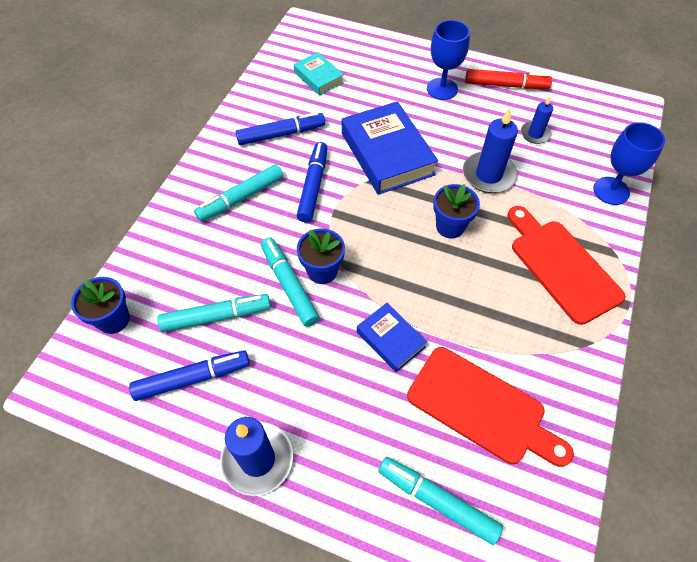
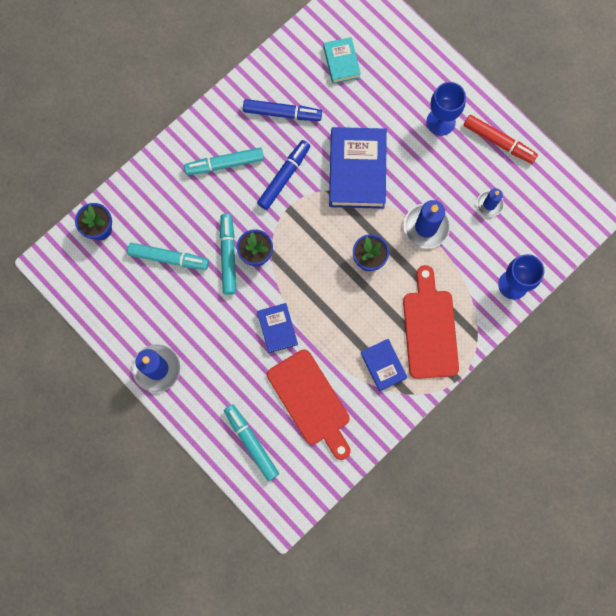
camera: 25 degrees right, 20 degrees up
(192, 378) = (137, 296): blue marker -> none
(538, 326) = (383, 365): none -> blue book

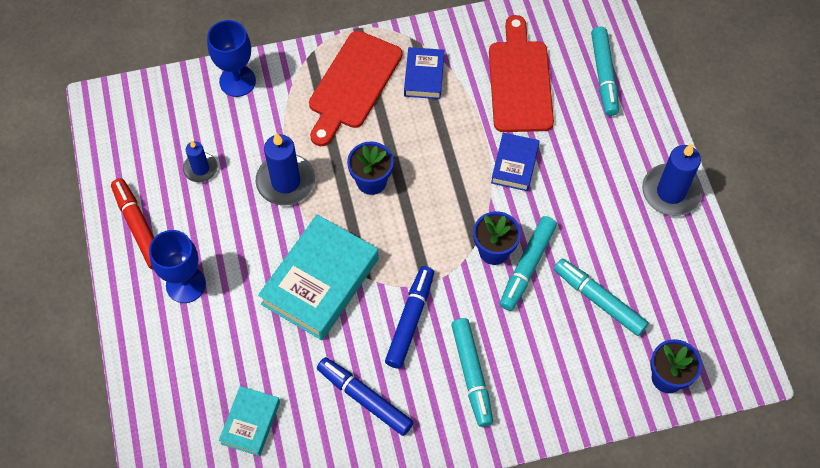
camera: 150 degrees left, 15 degrees down
(225, 164) = (472, 374): turquoise marker -> turquoise marker turned 60 degrees clockwise
(284, 177) = (410, 320): blue marker -> blue marker turned 135 degrees clockwise
(357, 171) = (320, 281): blue book -> turquoise book

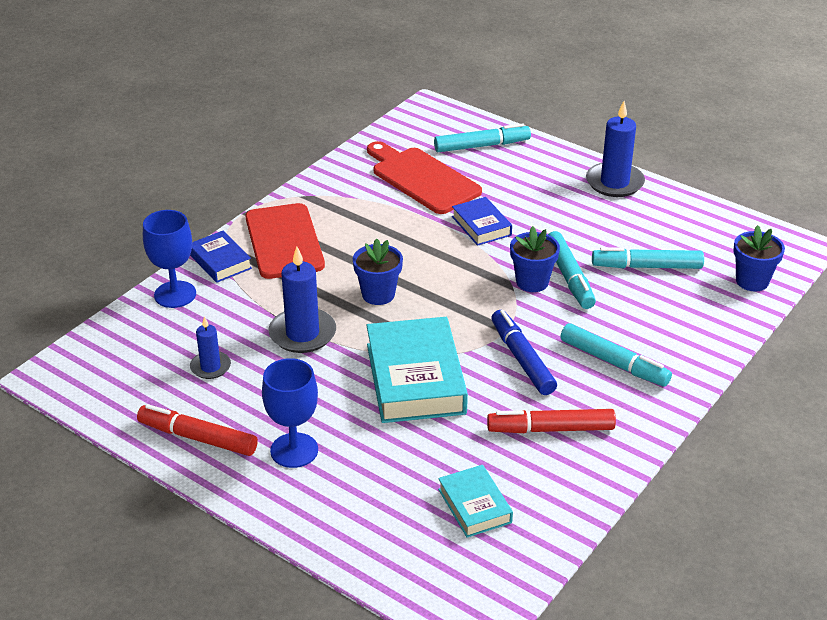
camera: 40 degrees left, 25 degrees down
(365, 399) = (551, 429): blue marker -> red marker
(424, 76) = (340, 212): blue book -> blue book (220, 261)
(604, 75) = (481, 146): turquoise marker -> turquoise marker turned 60 degrees counterclockwise

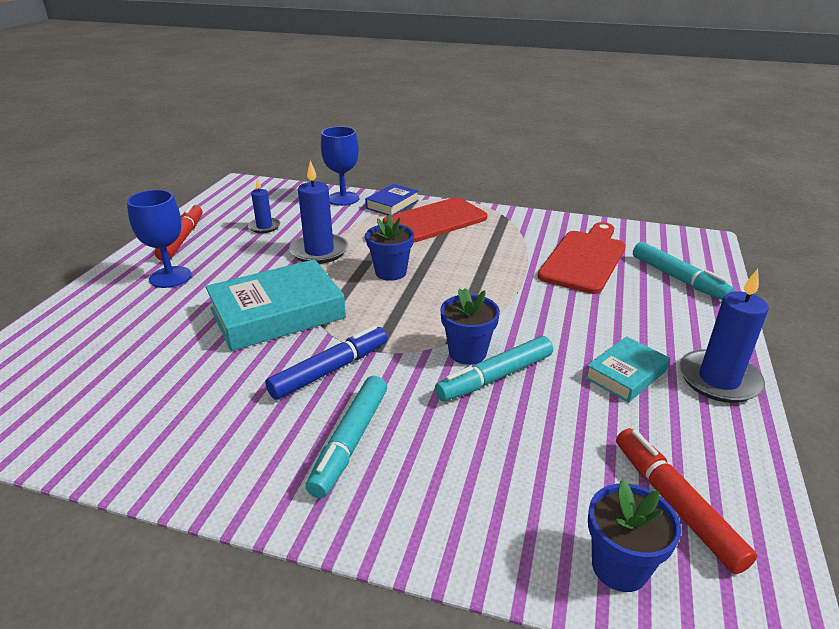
camera: 70 degrees right, 5 degrees down
(474, 506) = (93, 382): turquoise book -> turquoise book (625, 374)
(481, 226) = (539, 304): blue book -> none
(551, 429) = (216, 412): red marker -> red marker (675, 504)
(647, 267) = (565, 439): turquoise marker -> none

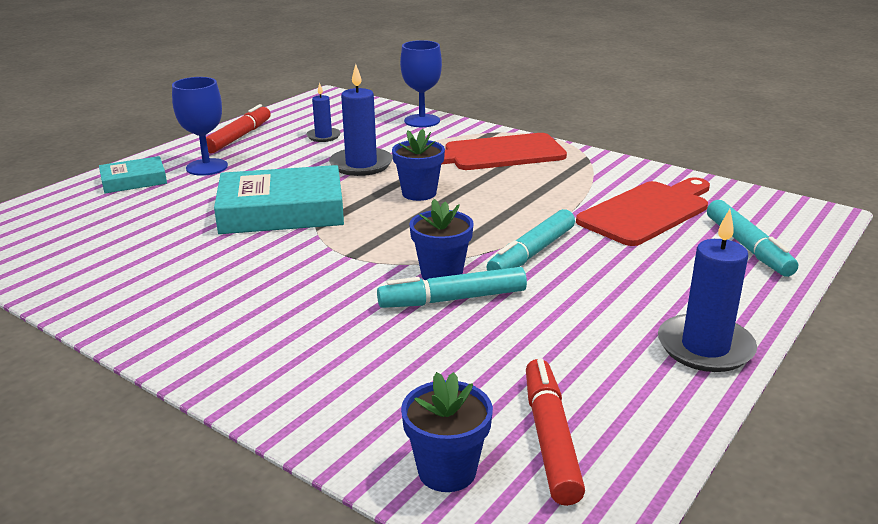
camera: 20 degrees right, 5 degrees down
(329, 370) = (295, 264): blue marker -> none
(350, 441) = (272, 323): turquoise marker -> turquoise marker (532, 253)
(392, 204) = (470, 132): blue book -> none
(625, 374) = (598, 322): turquoise book -> turquoise book (134, 180)

